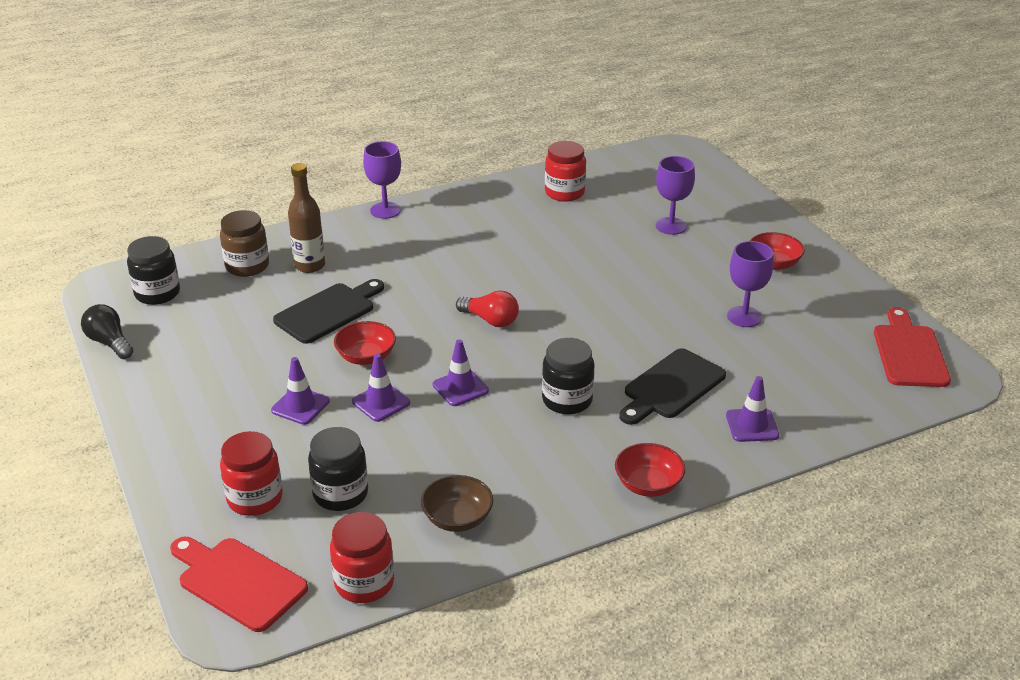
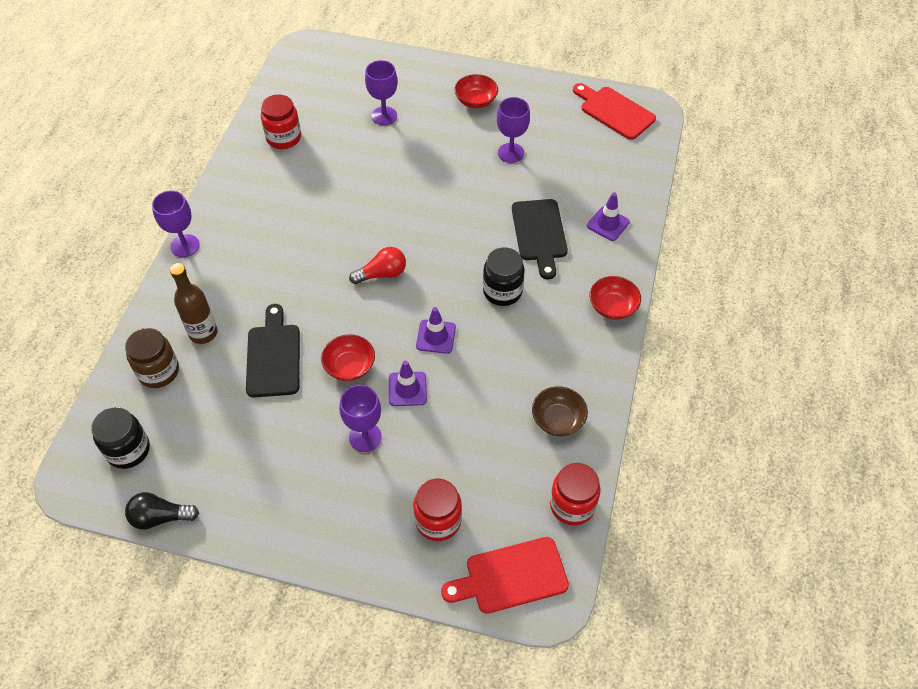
camera: 50 degrees left, 20 degrees up
(300, 406) = (365, 437): purple traffic cone -> purple goblet
(340, 494) = (478, 468): black jar -> none

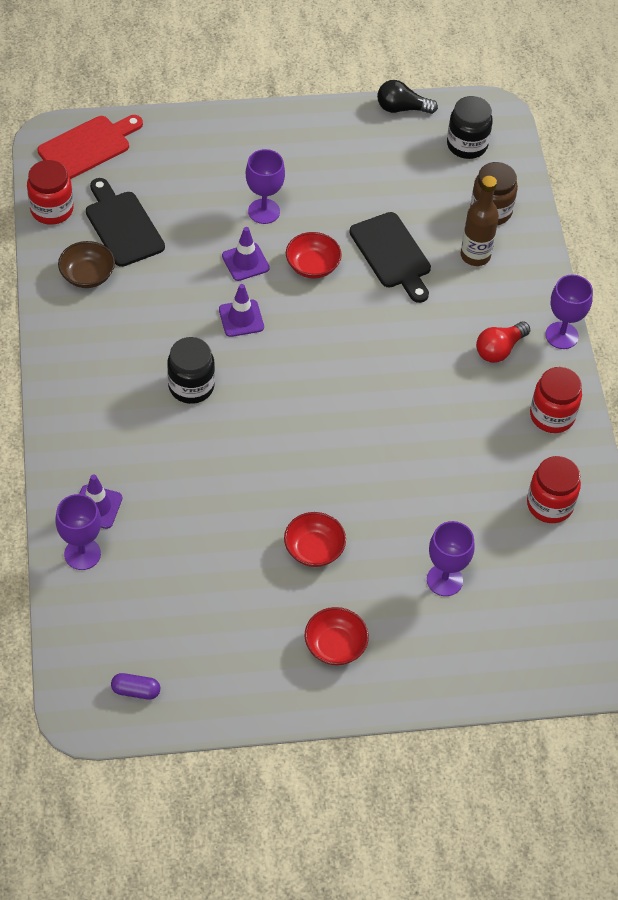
camera: 155 degrees right, 0 degrees up
(160, 517) = (402, 108): black light bulb -> black light bulb turned 150 degrees counterclockwise
(382, 274) = (331, 367): red light bulb -> red light bulb (499, 349)
(438, 521) = (166, 167): red jar -> red jar (552, 416)
(511, 153) = (253, 574): purple goblet -> purple goblet (82, 554)
(539, 233) = (175, 469): black cutting board -> black cutting board (122, 226)
(612, 307) = (63, 404): red bowl -> red bowl (314, 549)
(614, 111) = (136, 691): red cutting board -> purple capsule

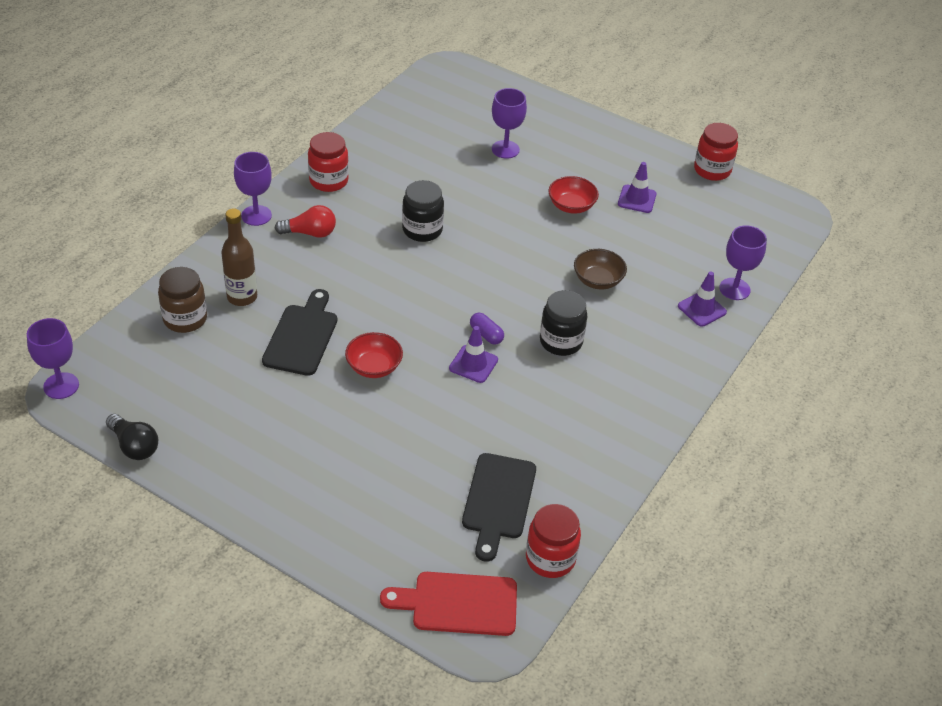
camera: 140 degrees left, 10 degrees down
(87, 275) = (569, 476): brown bowl -> brown bowl (598, 280)
(136, 691) = (755, 205): purple capsule -> purple capsule (486, 334)
(245, 262) = (424, 403): purple traffic cone -> purple traffic cone (637, 199)
(264, 211) = (363, 434): purple goblet -> purple goblet (61, 386)
(335, 646) = (608, 159): red bowl -> none
(467, 145) = (128, 379): black jar -> black jar (422, 230)
(549, 505) = (394, 144): red jar -> red jar (712, 170)

